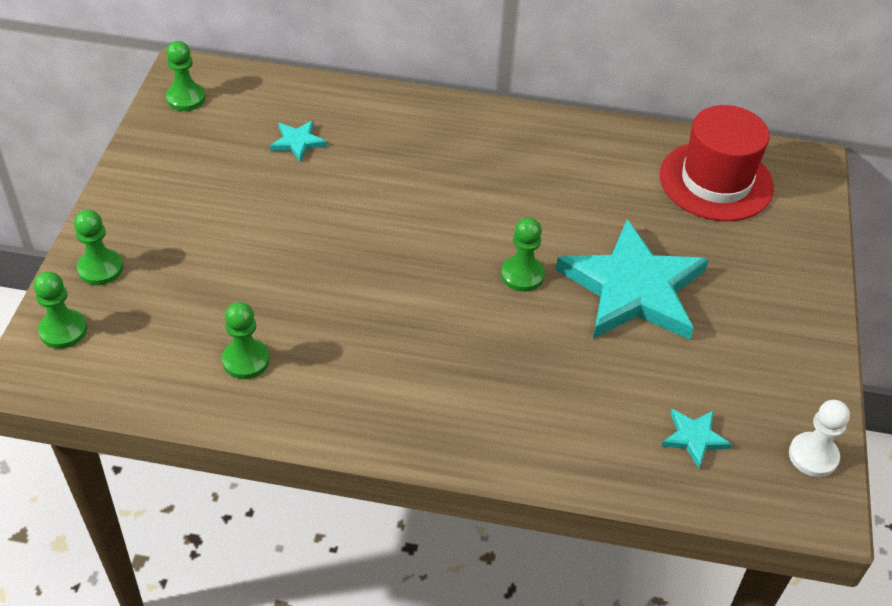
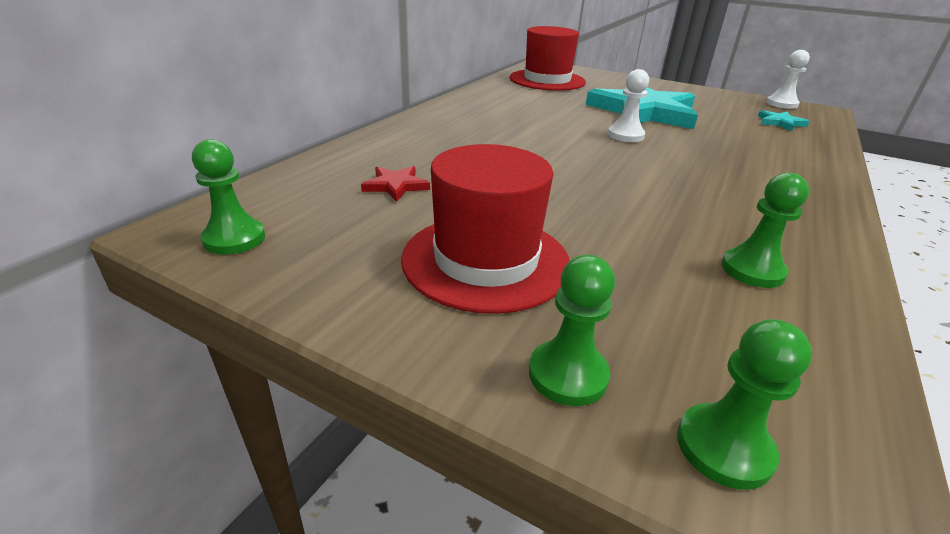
camera: 70 degrees left, 15 degrees down
(204, 215) = (486, 260): none -> red hat
(298, 142) = (396, 186): turquoise star -> red star
(522, 275) = (625, 135): green pawn -> white pawn

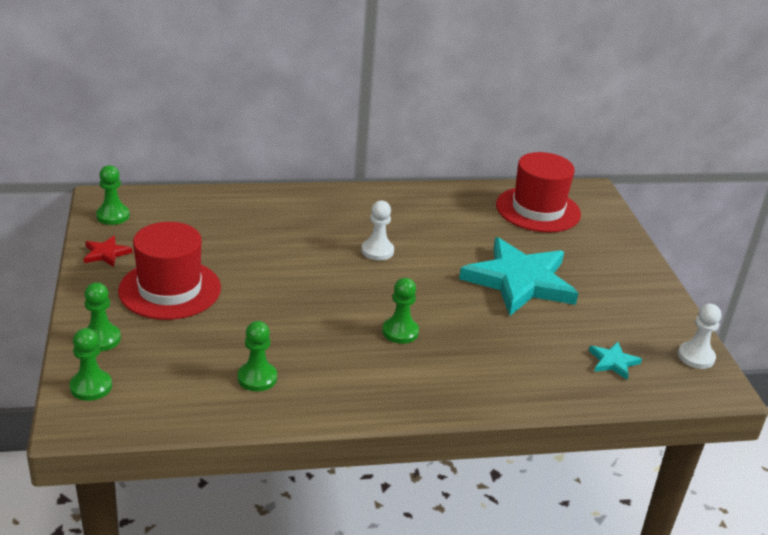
camera: 50 degrees right, 0 degrees up
(396, 186) = (220, 231): red star -> red star (106, 253)
(625, 135) = (437, 286): white pawn -> white pawn (377, 251)
(693, 170) = (400, 332): none -> green pawn

